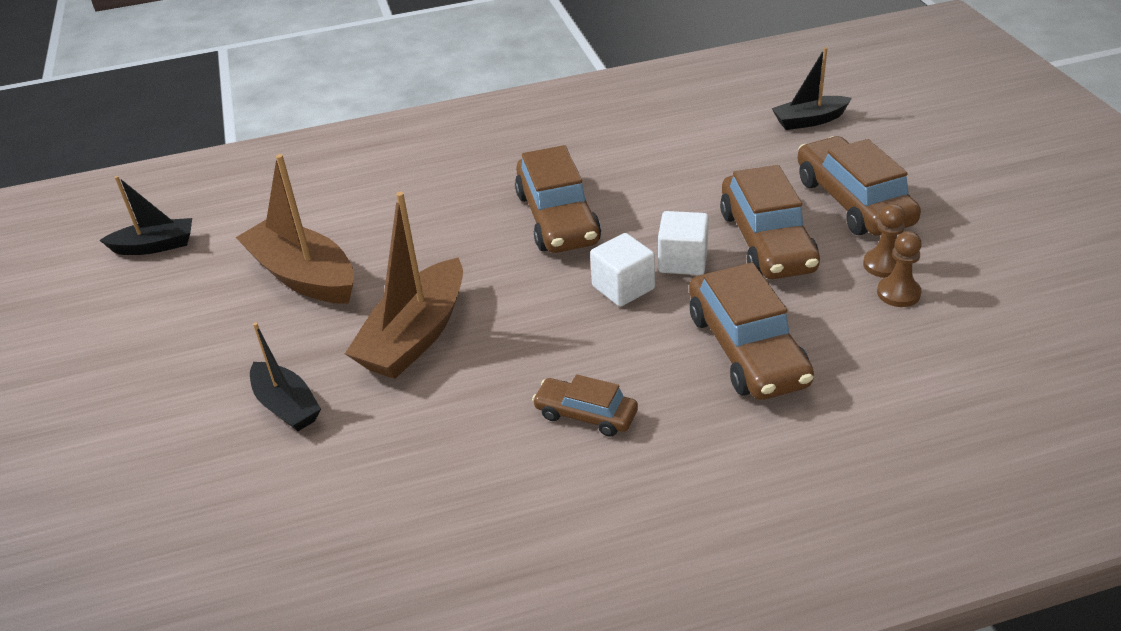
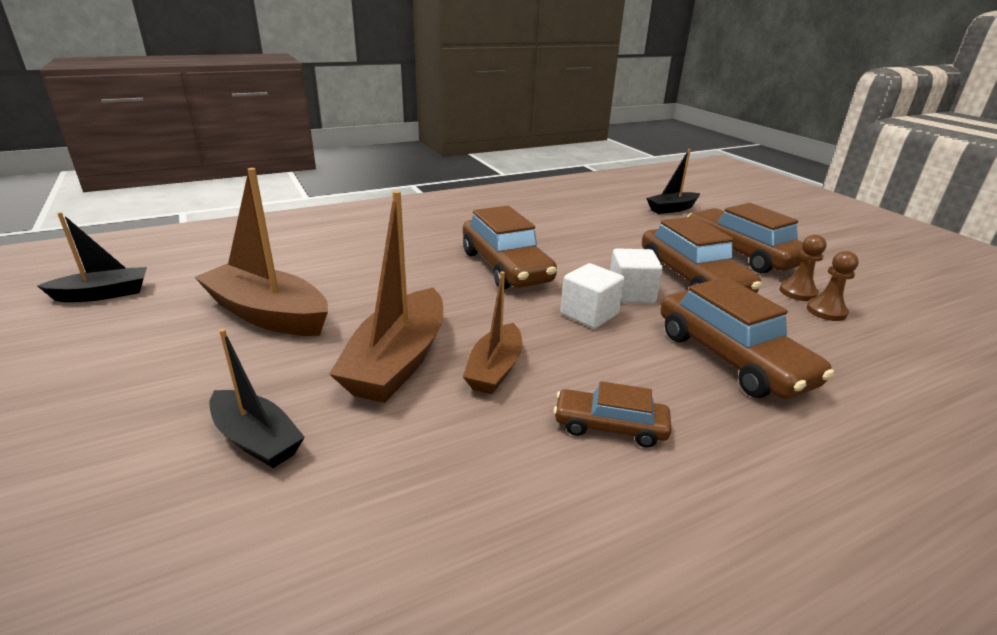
camera: 15 degrees left, 10 degrees down
(502, 350) = (495, 369): none -> brown boat

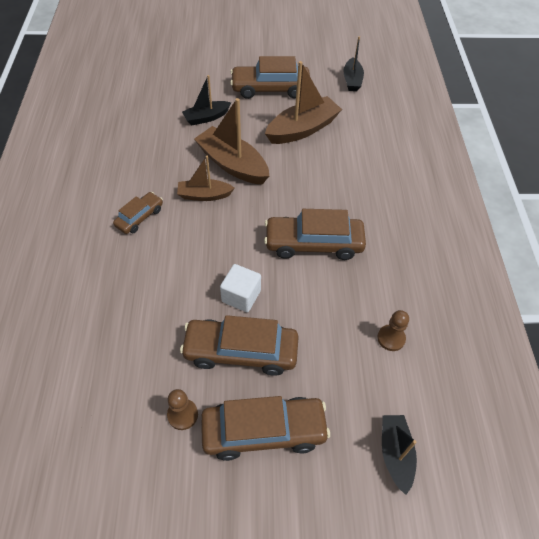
camera: 115 degrees right, 25 degrees up
(495, 369) = (204, 195): brown boat -> brown boat turned 45 degrees counterclockwise
(589, 314) = (229, 258): white cube -> none
(731, 358) = (146, 301): brown car -> brown car (270, 89)
(826, 311) = (150, 409): brown pawn -> brown pawn (391, 338)

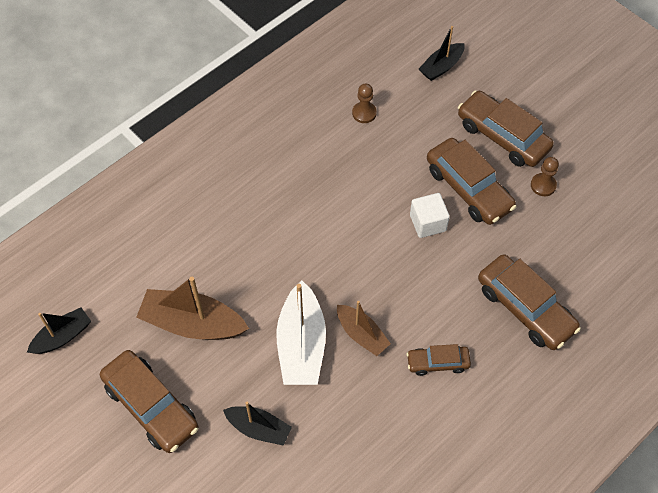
camera: 130 degrees left, 5 degrees up
(232, 164) = (301, 344): brown boat -> white boat
(313, 243) = (329, 213): brown car -> brown car (525, 308)

